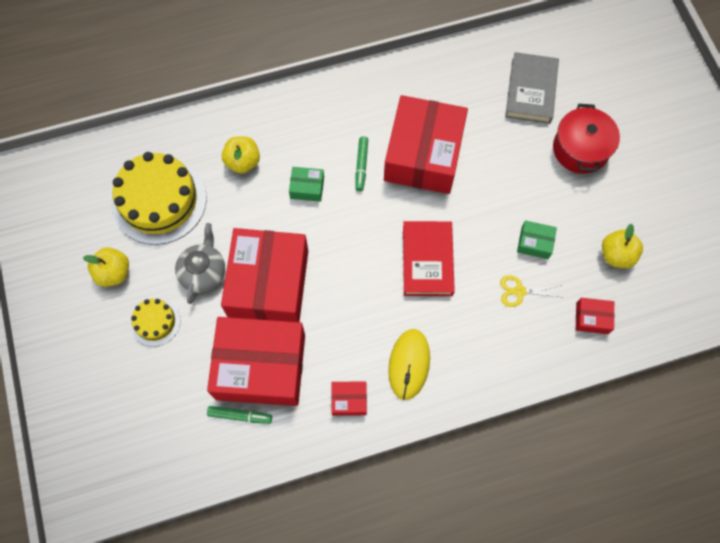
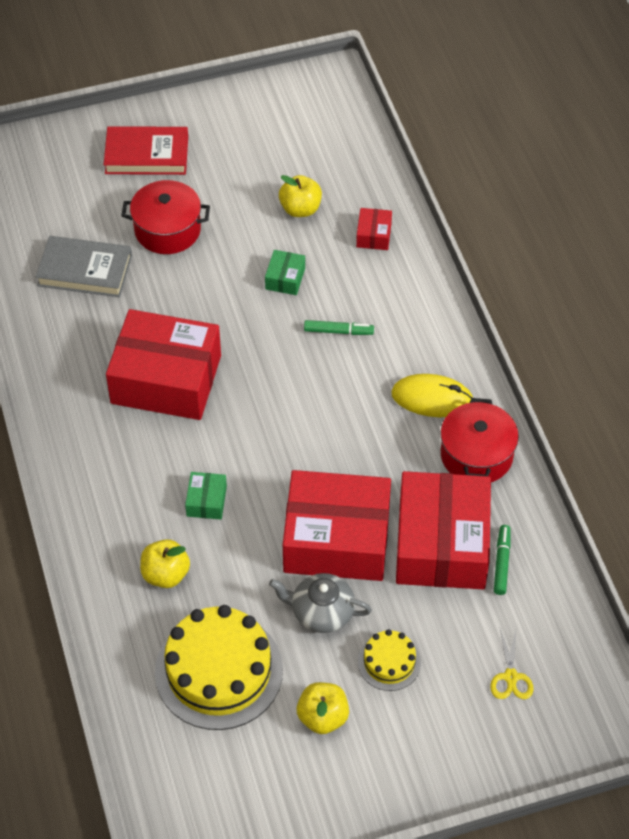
camera: 90 degrees left, 15 degrees down
(349, 400) = (476, 455): red box -> red pot
(361, 166) = (178, 443): green marker -> green marker (338, 331)
(427, 260) = (306, 378): red book -> red book (146, 155)
(519, 291) = (343, 295): yellow scissors -> yellow scissors (511, 677)

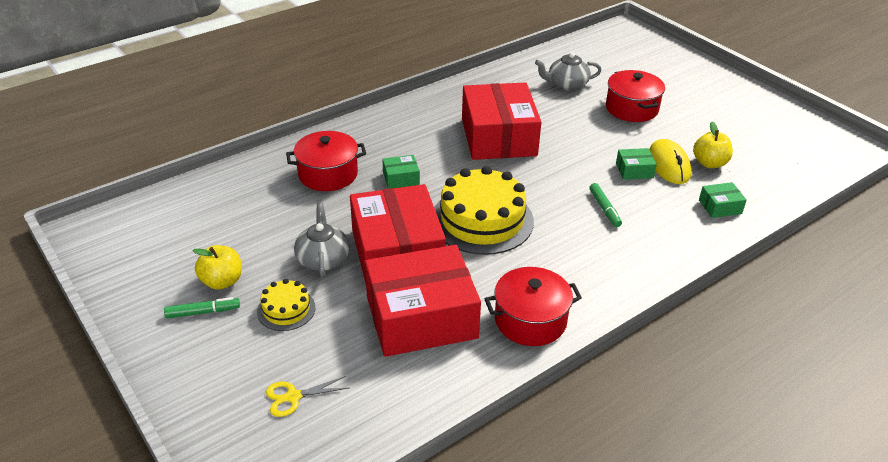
camera: 70 degrees right, 15 degrees down
(85, 270) = (567, 84): grey book -> grey teapot
(146, 155) = (690, 85): red book -> none
(165, 574) = (328, 174): yellow apple -> red pot
(219, 671) = (251, 217): yellow cake -> yellow cake (482, 220)
(374, 235) = (720, 207): red box -> green box
(432, 398) = (574, 278): yellow mouse -> yellow mouse (669, 165)
(502, 563) = (419, 363): green marker -> green marker (203, 312)

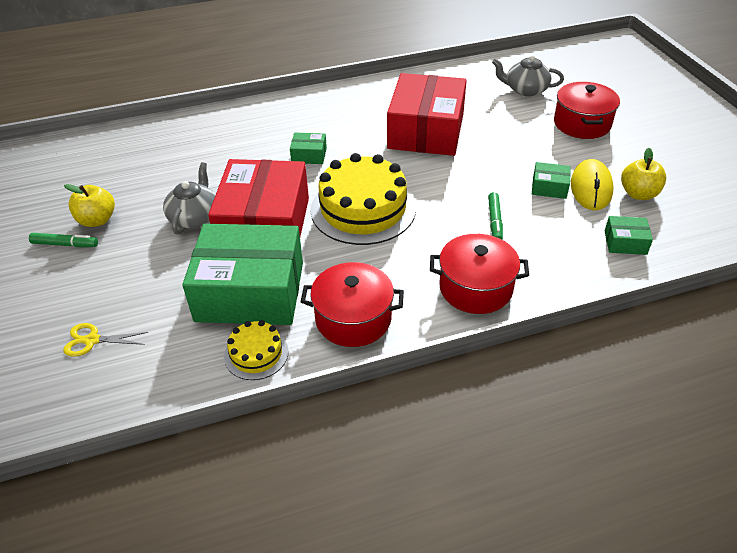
camera: 20 degrees right, 5 degrees up
(286, 309) = (135, 257): yellow cake -> yellow cake (256, 354)
(328, 174) = (245, 140): red pot -> red pot (475, 288)
(421, 317) = (250, 292): red box -> green box

